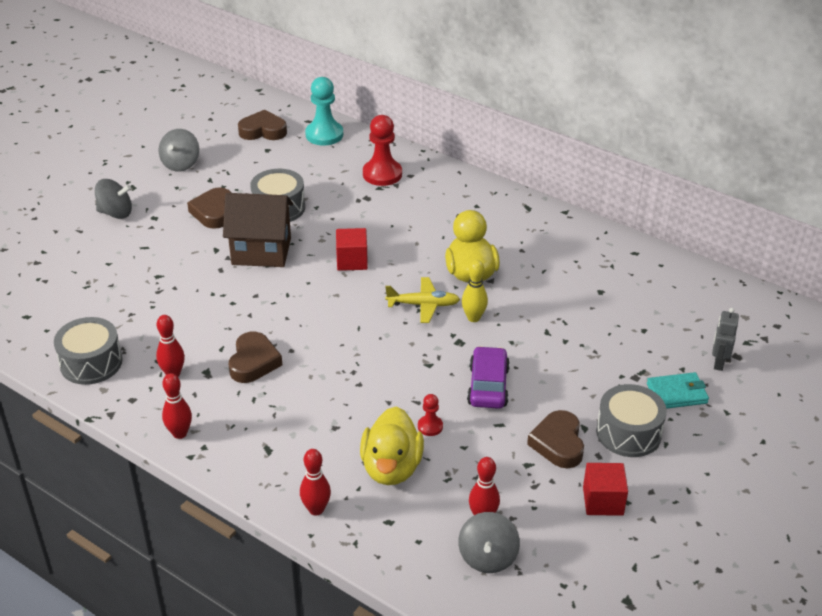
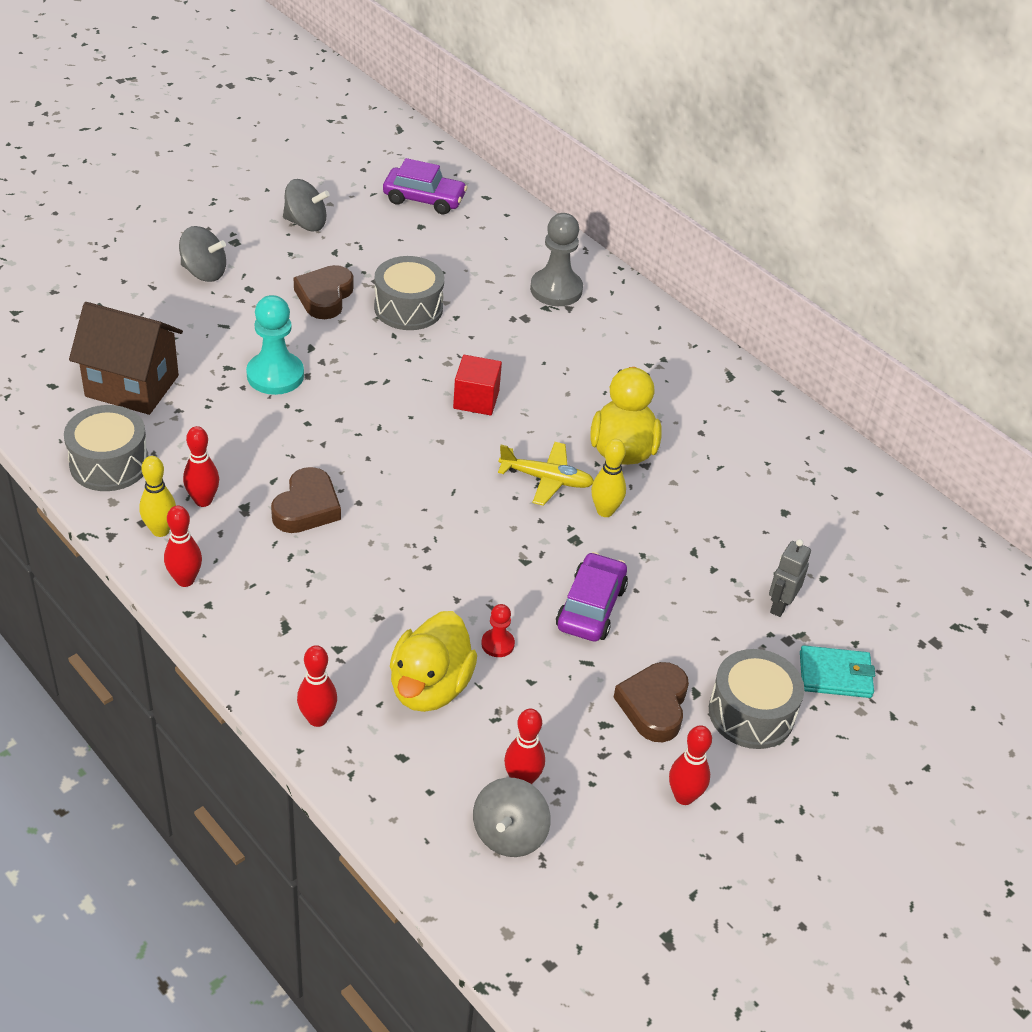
camera: 10 degrees right, 5 degrees up
(148, 402) = (160, 530): none -> yellow bowling pin
(181, 164) = (306, 223): grey spinning top -> grey spinning top turned 105 degrees counterclockwise
(261, 251) = (366, 362): brown house -> brown house (132, 386)
(263, 131) = (424, 199): brown heart -> purple car
(324, 135) = (500, 220): turquoise pawn -> turquoise pawn (275, 375)
(382, 174) = (556, 289): red pawn -> grey pawn
(603, 501) = (684, 796): red cube -> red bowling pin
(718, 363) = (907, 645): grey robot -> grey robot (780, 605)

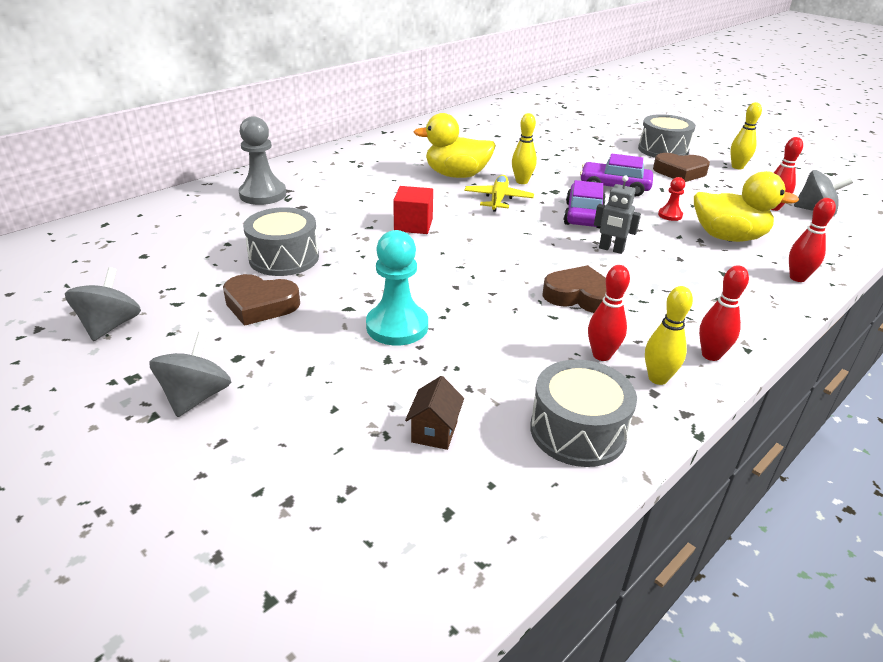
camera: 90 degrees left, 10 degrees down
(132, 386) = (434, 432): brown house -> brown house, size x0.45
(424, 199) = (93, 255): purple car -> purple car (583, 215)
(684, 796) = (737, 167): red bowling pin -> yellow bowling pin
(780, 605) = (576, 140): grey robot -> grey robot (611, 249)
(835, 675) = (619, 131): turquoise wallet -> none

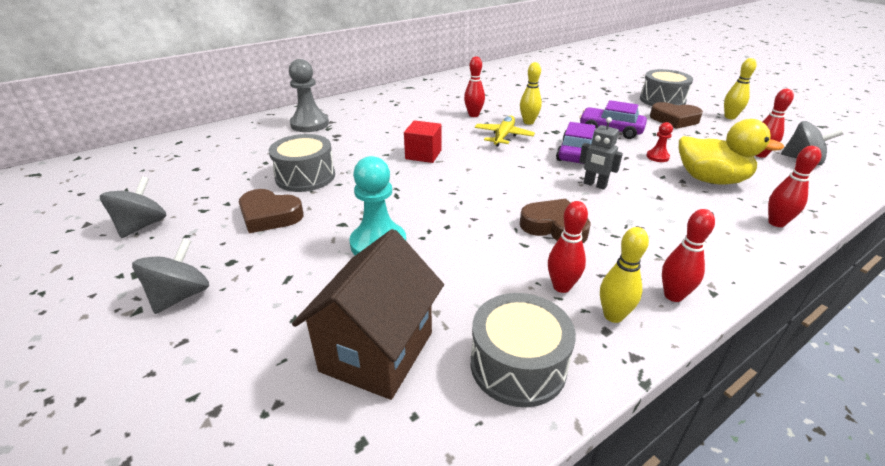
camera: 10 degrees right, 0 degrees up
(434, 432) = (377, 351): brown house -> brown house, size x2.24
(456, 175) = (473, 115): yellow duck -> red bowling pin

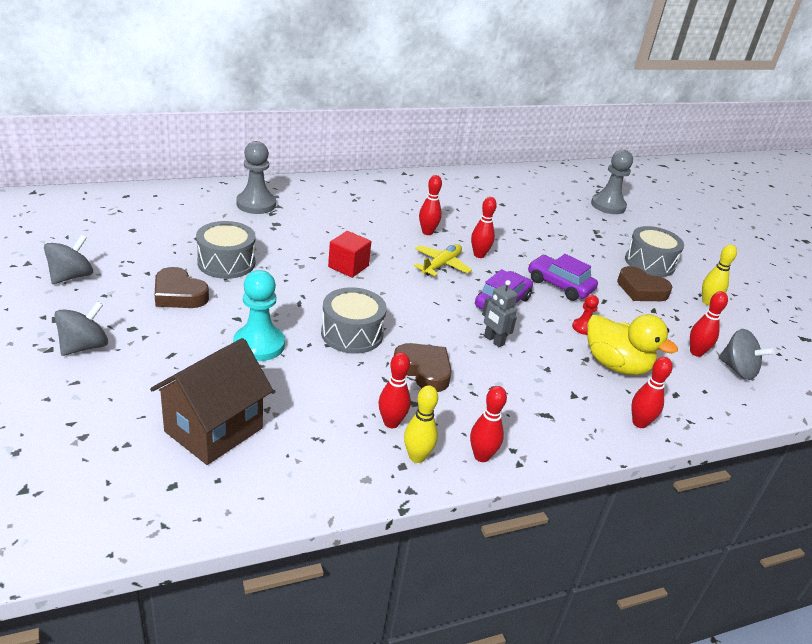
camera: 10 degrees right, 0 degrees up
(518, 365) = (314, 470): grey drum -> grey drum (352, 334)
(528, 122) = (479, 255): yellow bowling pin -> red bowling pin
(597, 70) = (608, 205): none -> grey pawn

